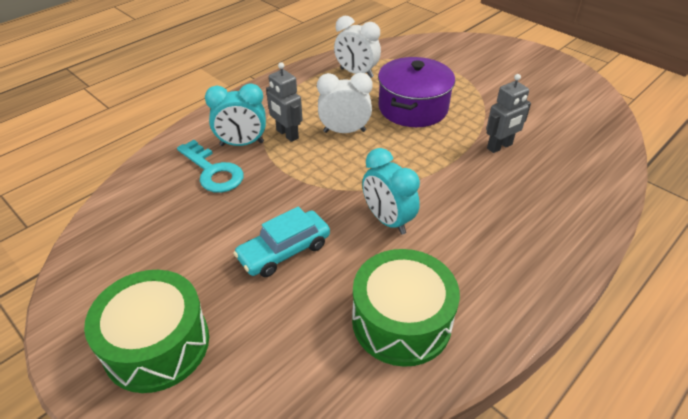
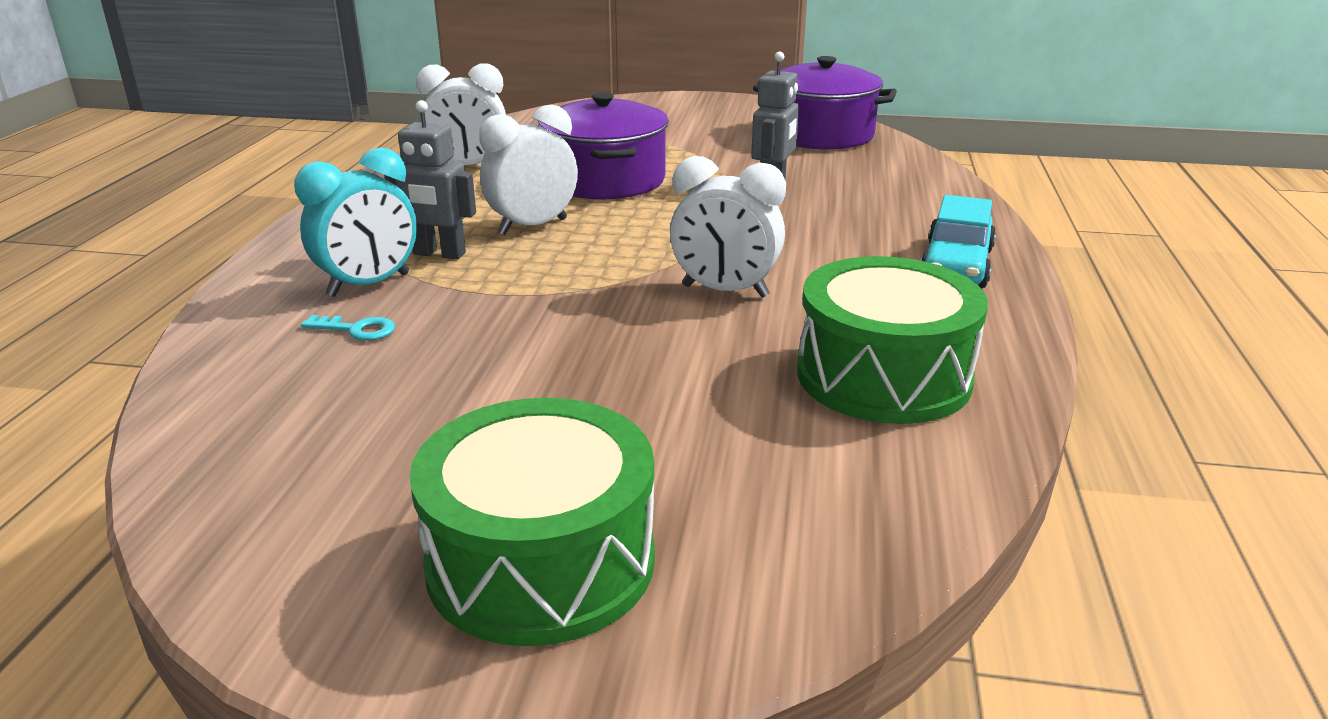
camera: 35 degrees left, 15 degrees down
(213, 171) = (356, 329): turquoise key -> turquoise key, size x0.50
(284, 251) = (614, 372): turquoise car -> turquoise car (956, 265)
(387, 220) = (725, 291): turquoise clock -> white clock
(578, 111) = (820, 134): none -> purple pot

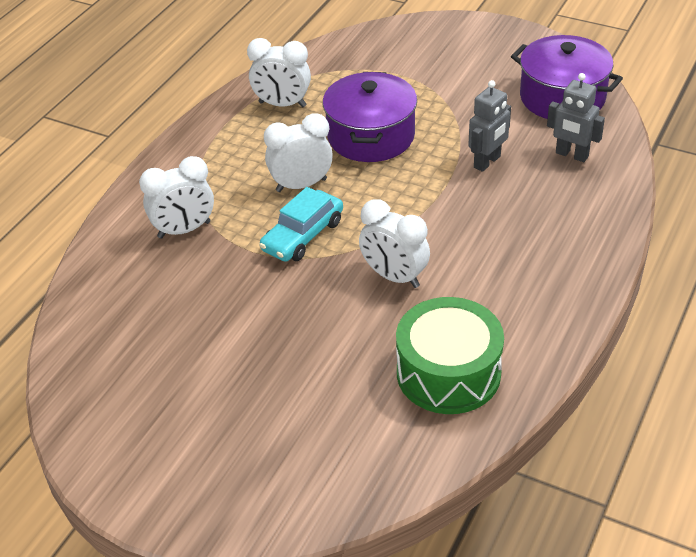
camera: 20 degrees right, 15 degrees up
(356, 329) = (167, 271): turquoise key -> none
(369, 285) = (184, 230): turquoise clock -> white clock
(439, 254) = (233, 205): grey robot -> grey robot (571, 155)
(541, 561) = (210, 462): green drum -> none
(956, 265) = (562, 278): turquoise car -> turquoise car (302, 235)

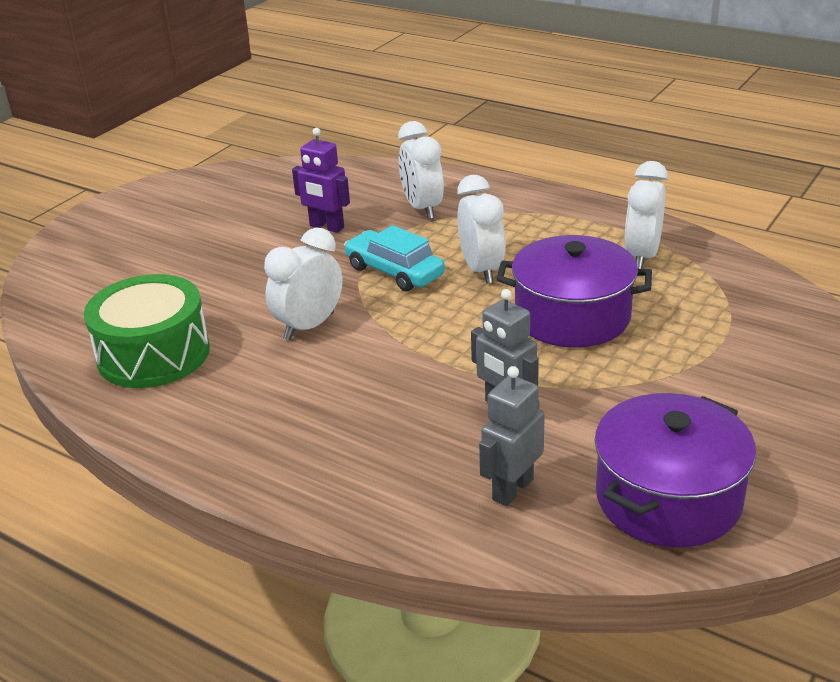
camera: 95 degrees right, 10 degrees down
(214, 292) = (326, 227): none -> purple robot

